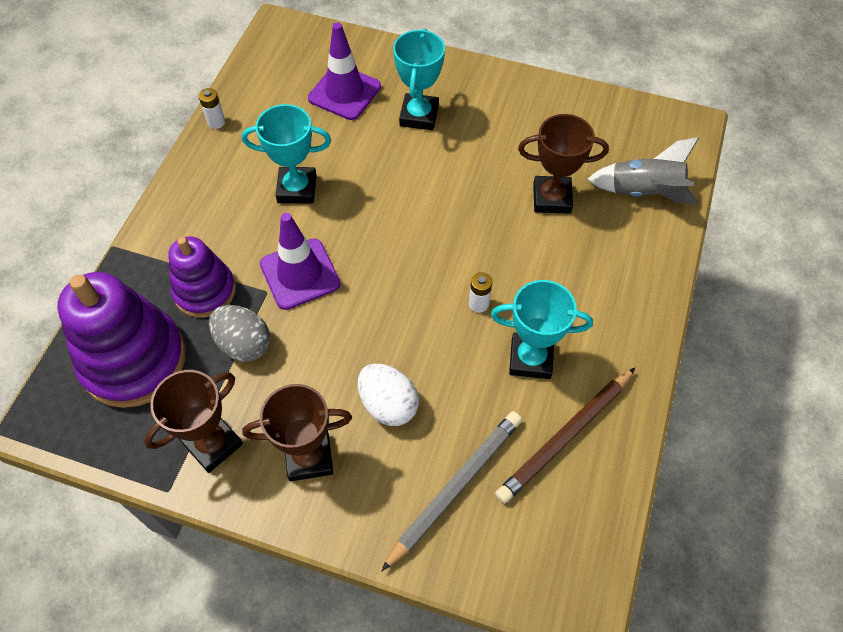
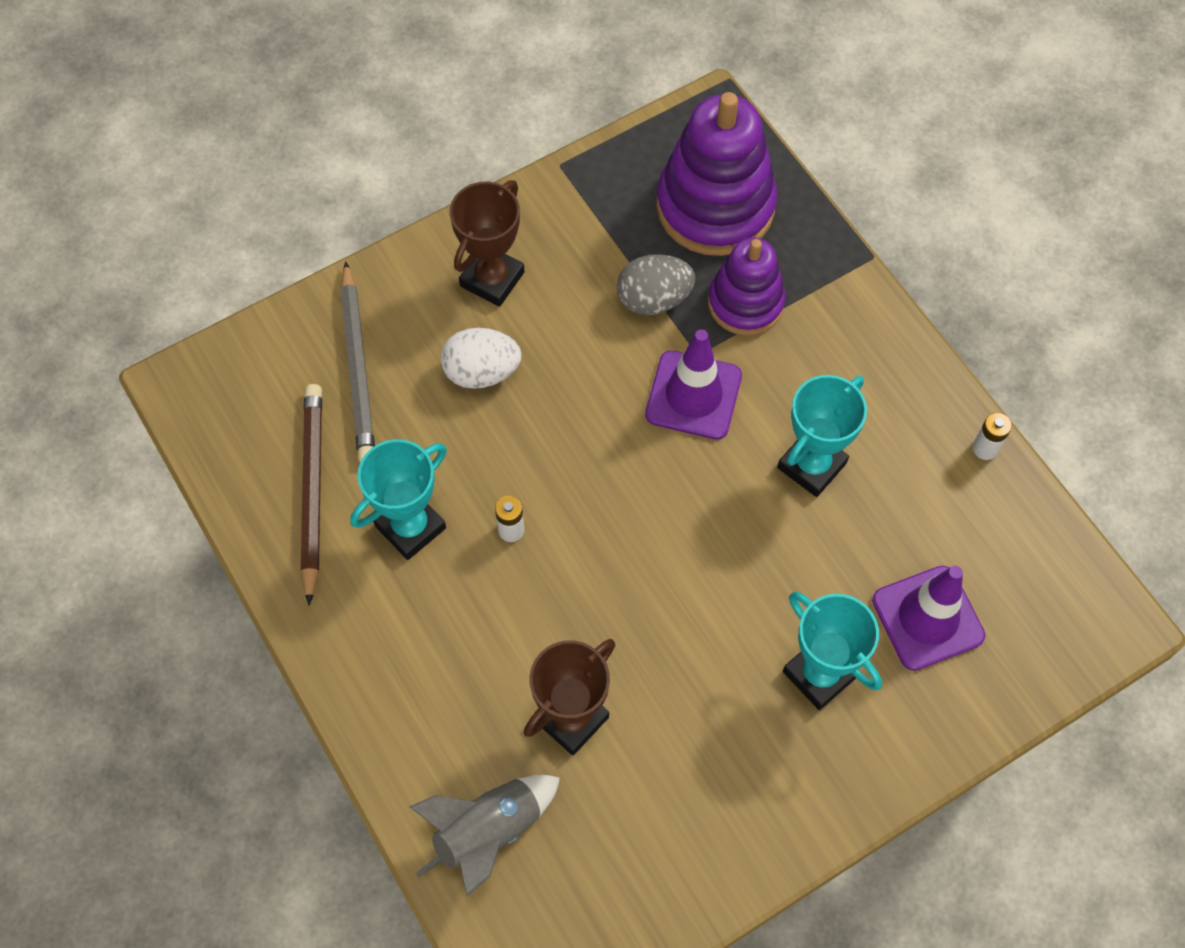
camera: 130 degrees right, 5 degrees up
(212, 444) = (573, 218): brown trophy -> none

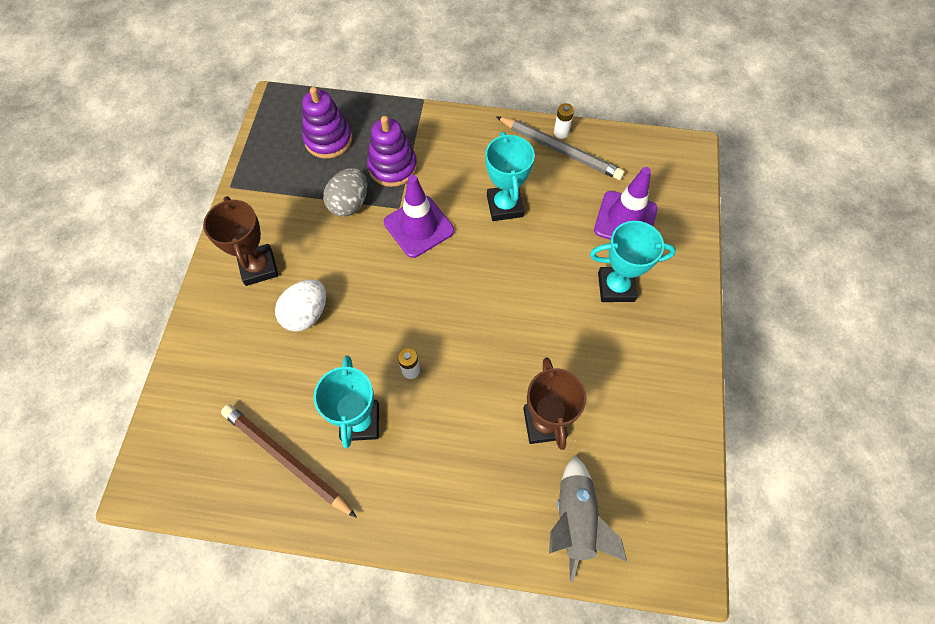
camera: 50 degrees left, 0 degrees up
(357, 368) = (238, 376): grey pencil -> grey pencil (560, 151)
(715, 206) = (328, 139): purple stacking toy -> purple stacking toy, size x0.62

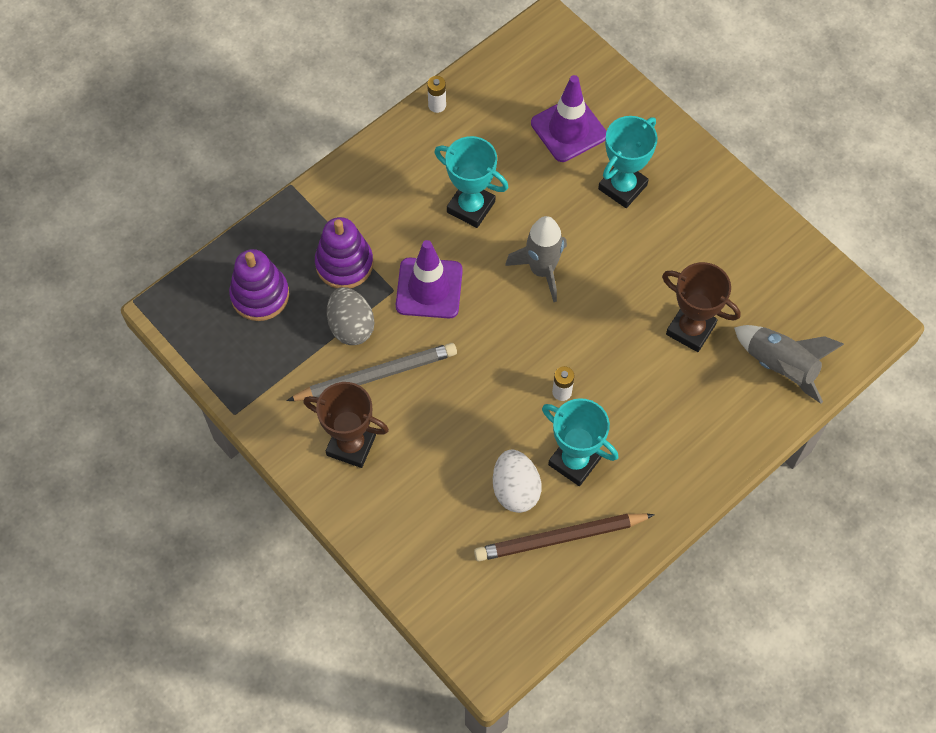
camera: 50 degrees left, 0 degrees up
(306, 314) = (436, 437): white egg -> white egg (515, 489)
(497, 284) = (542, 270): none -> grey rocket
(560, 151) = (455, 121): grey pencil -> grey pencil (376, 375)

